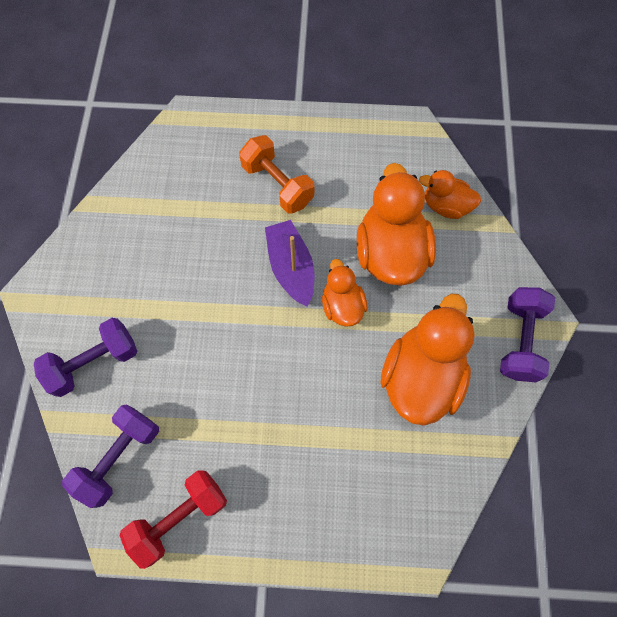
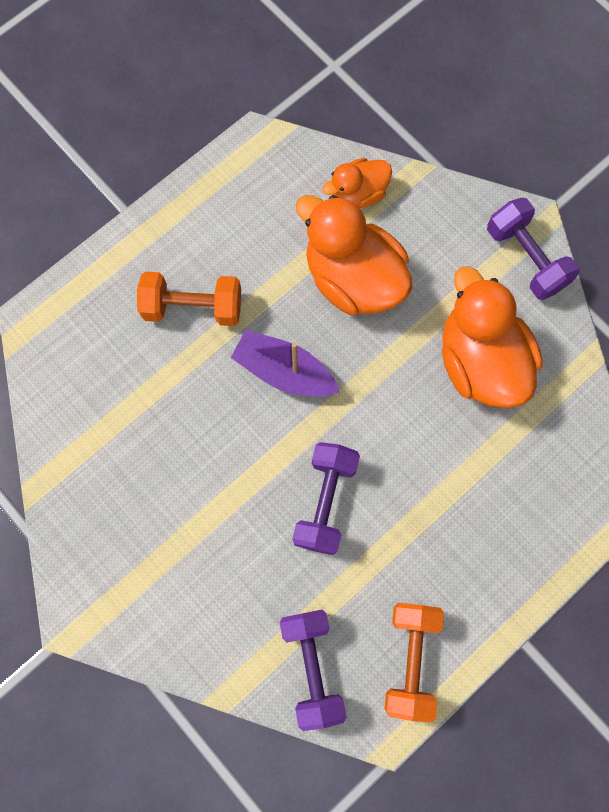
camera: 45 degrees left, 5 degrees up
(95, 362) = (203, 616): purple dumbbell -> purple dumbbell (325, 501)
(180, 516) = (410, 659): red dumbbell -> orange dumbbell
(342, 305) = (360, 363): orange duck -> none

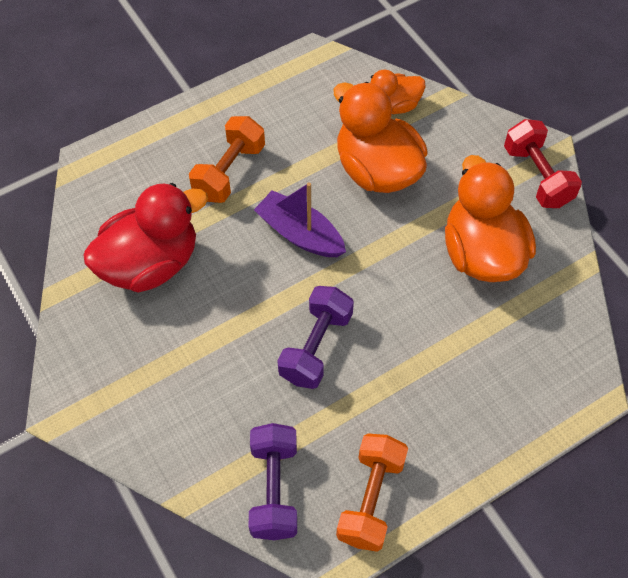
camera: 10 degrees right, 15 degrees down
(131, 434) = (150, 263): none -> red duck
(193, 308) = (229, 172): orange dumbbell -> orange dumbbell turned 75 degrees counterclockwise
(525, 258) = (537, 176): purple dumbbell -> red dumbbell

